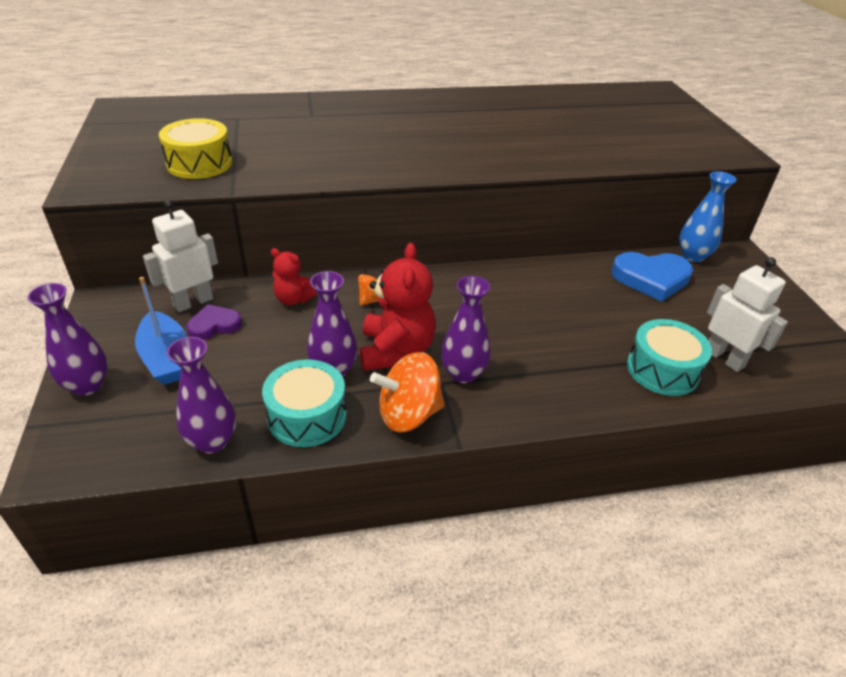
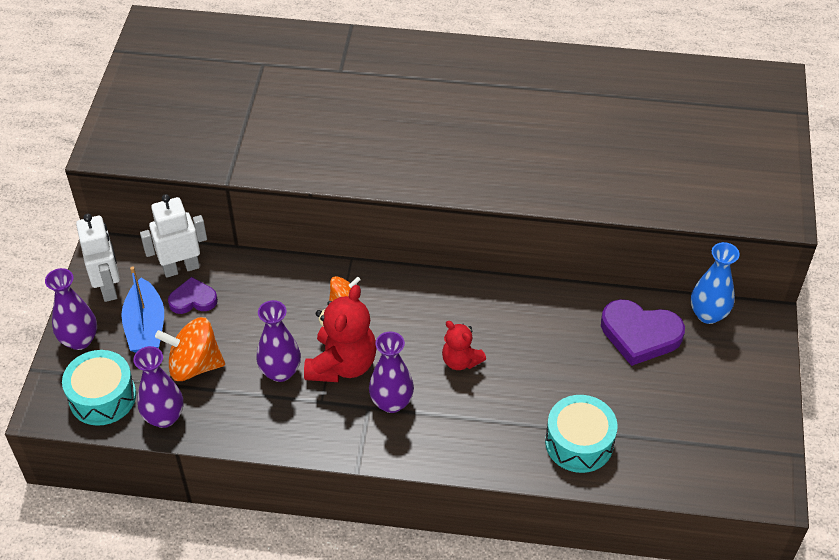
camera: 20 degrees right, 10 degrees up
(199, 163) = (208, 133): yellow drum -> none
(294, 299) = (271, 284): red teddy bear -> red teddy bear (460, 361)
(307, 416) = (243, 412): turquoise drum -> turquoise drum (102, 397)
(408, 414) = (327, 431): orange spinning top -> orange spinning top (194, 365)
(651, 278) = (640, 334): blue heart -> purple heart
(724, 358) = (649, 445): white robot -> white robot (108, 287)

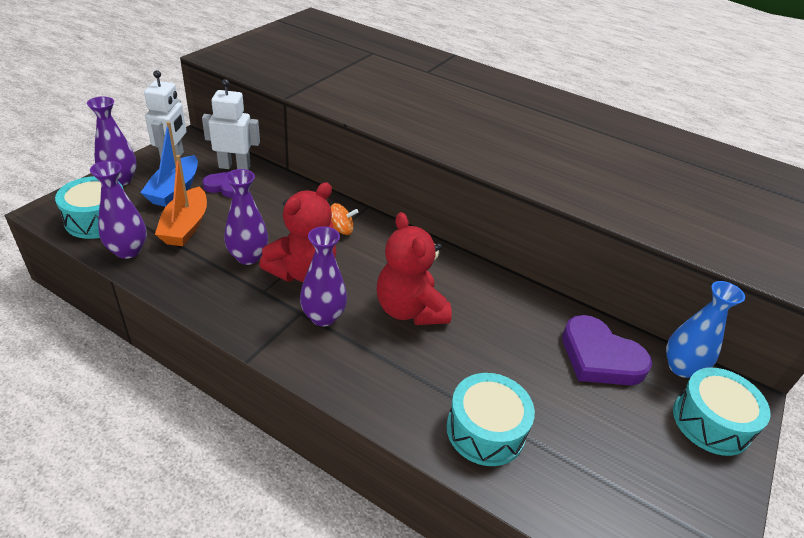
camera: 20 degrees right, 10 degrees down
(194, 365) = (186, 226): orange spinning top -> orange boat
(460, 361) = (409, 310): red teddy bear -> red teddy bear, size x1.73
(745, 356) = (711, 422): none -> turquoise drum

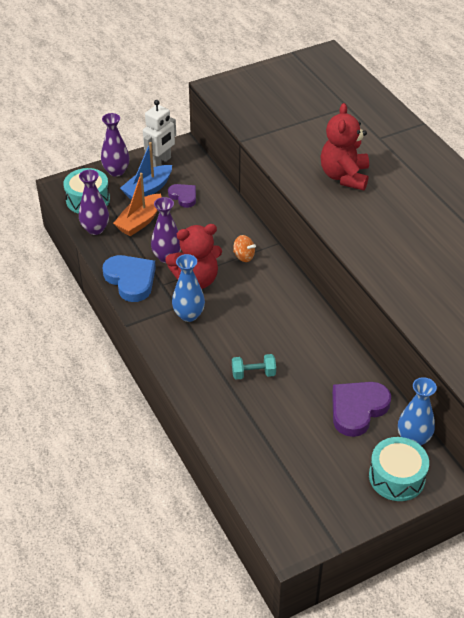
camera: 35 degrees right, 5 degrees up
(216, 298) = (131, 280): none -> blue heart
(234, 166) = (200, 180): white robot -> none
(323, 317) = (189, 315): purple vase -> blue vase
(409, 310) = (249, 330): red teddy bear -> red teddy bear (344, 176)
(456, 361) = (253, 373): none -> turquoise dumbbell
(485, 430) = (238, 419): turquoise drum -> none
(600, 357) = (357, 409): purple heart -> purple heart turned 60 degrees clockwise

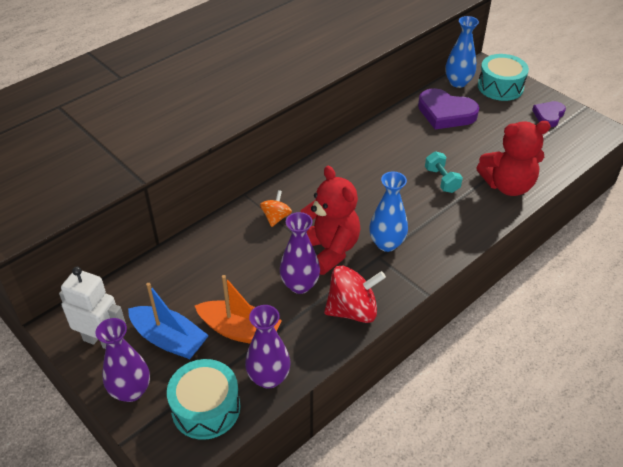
camera: 105 degrees left, 0 degrees up
(131, 280) = (352, 310): blue heart -> red spinning top
(183, 196) = (177, 296): purple heart -> purple heart (548, 115)
(344, 176) = (198, 93): red teddy bear -> red teddy bear (507, 185)

